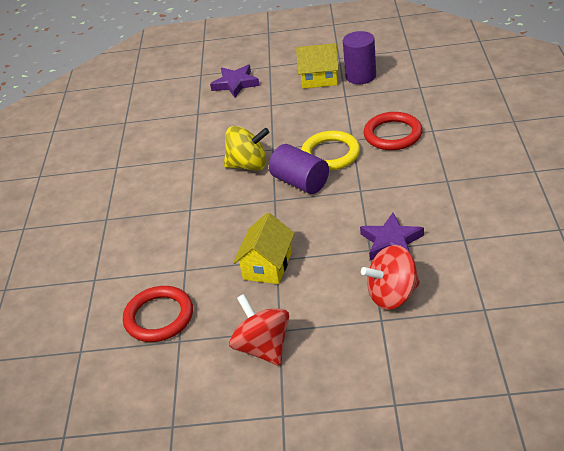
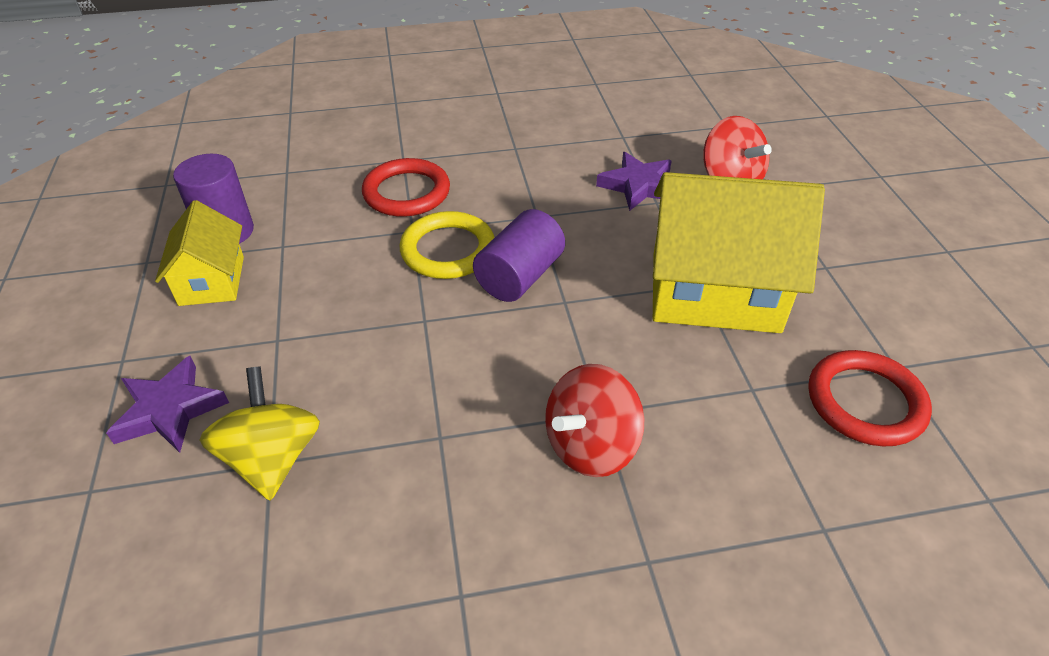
camera: 105 degrees left, 5 degrees up
(248, 165) = (470, 346): yellow spinning top -> yellow spinning top (272, 458)
(263, 347) = (861, 278): red spinning top -> red spinning top (591, 445)
(267, 266) = (714, 292): yellow house -> yellow house, size x1.83

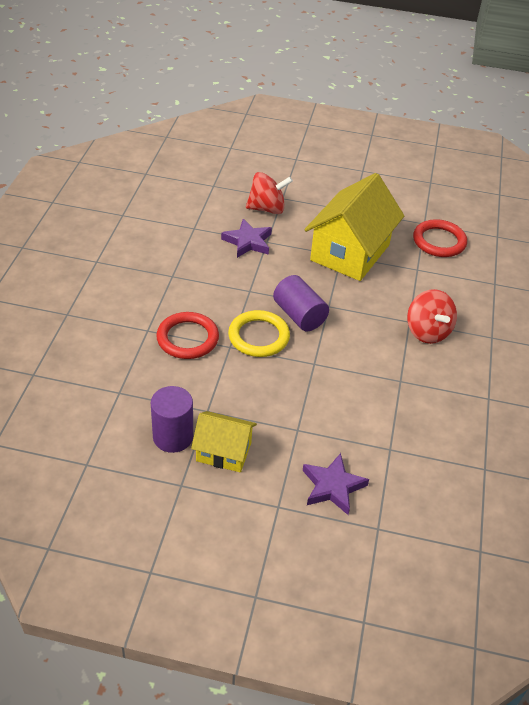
camera: 70 degrees left, 0 degrees up
(272, 458) = (387, 447): yellow spinning top -> none

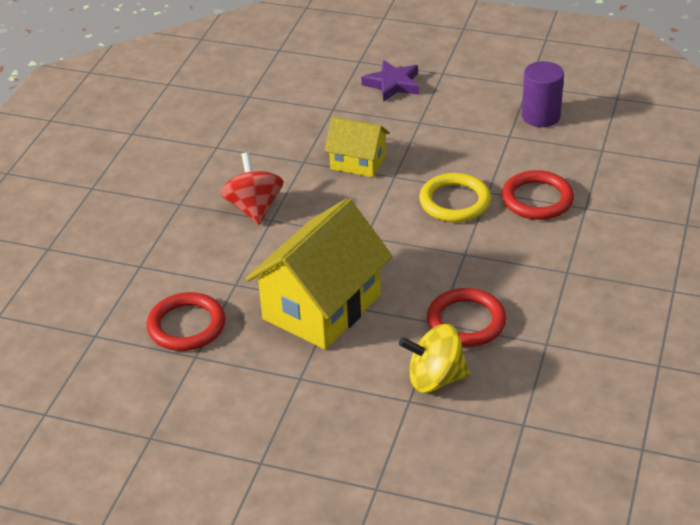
camera: 170 degrees left, 5 degrees down
(223, 452) = (491, 106): yellow house -> yellow house (358, 162)
(248, 242) = (466, 321): purple star -> red ring
(267, 209) = (435, 379): red spinning top -> yellow spinning top
(299, 315) = (404, 225): purple cylinder -> none

